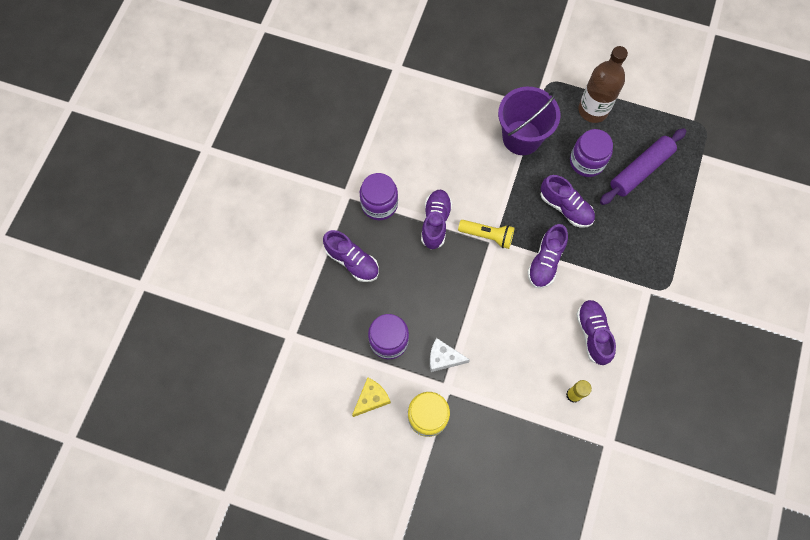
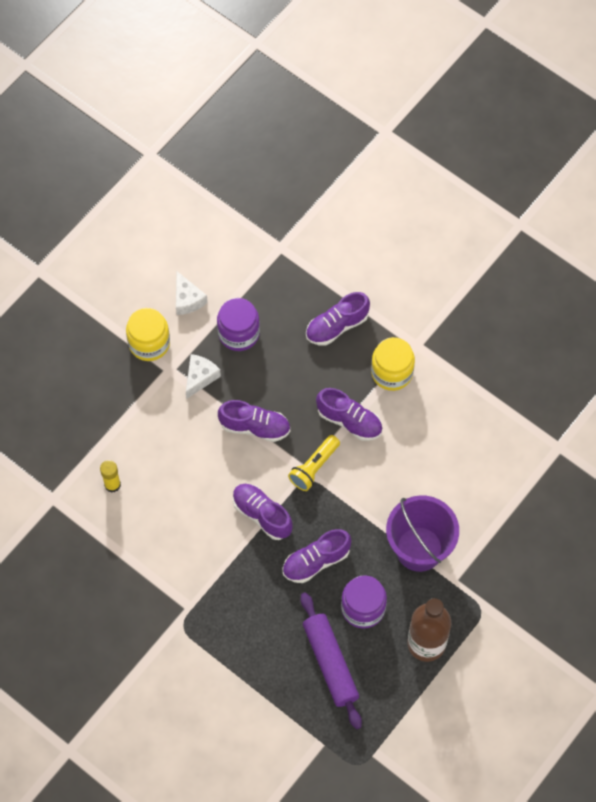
camera: 110 degrees right, 5 degrees down
(371, 399) = (187, 299): yellow cheese -> white cheese
(379, 204) = (392, 372): purple jar -> yellow jar
(593, 334) = (165, 530): purple shoe -> purple shoe (255, 427)

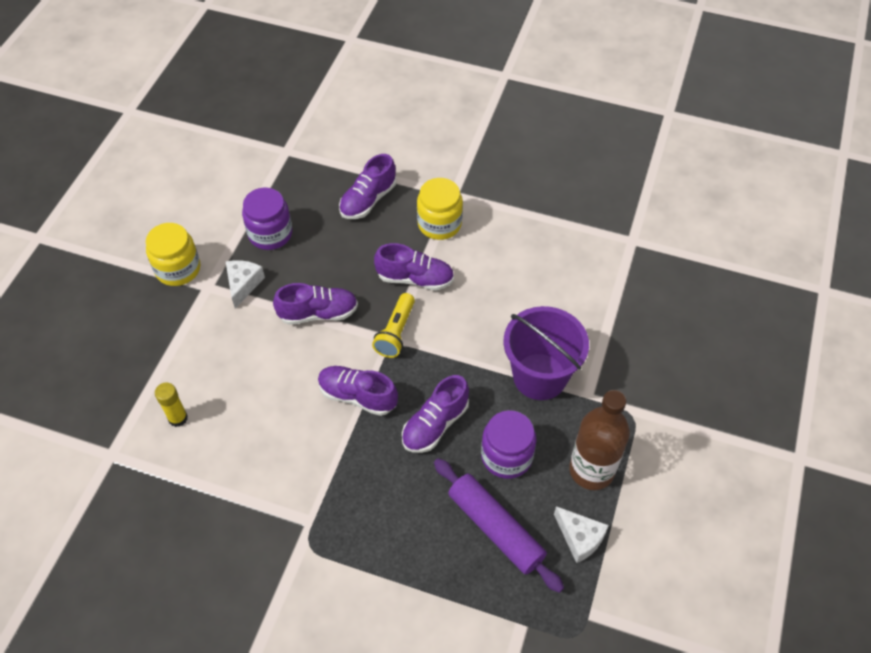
camera: 20 degrees left, 10 degrees down
(187, 299) = (206, 219): white cheese -> white cheese (580, 538)

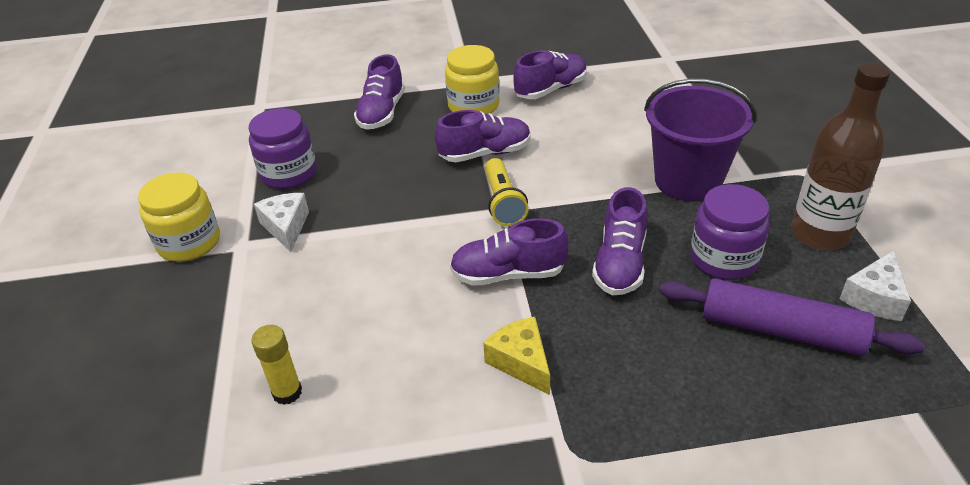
camera: 25 degrees left, 15 degrees down
(318, 313) = (399, 219): purple shoe -> purple shoe (551, 89)
(320, 467) = (521, 362): none -> yellow cheese
(580, 538) = (874, 297): white cheese -> white cheese turned 105 degrees clockwise

